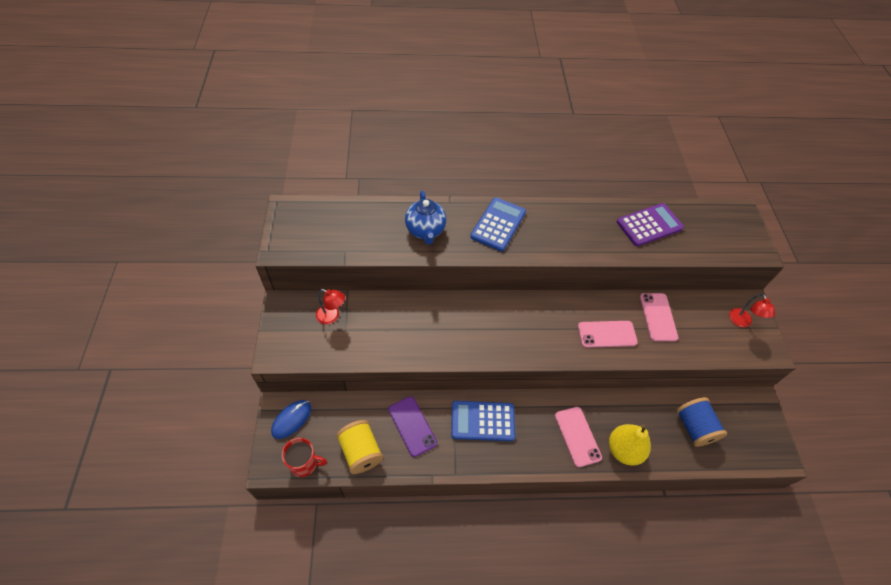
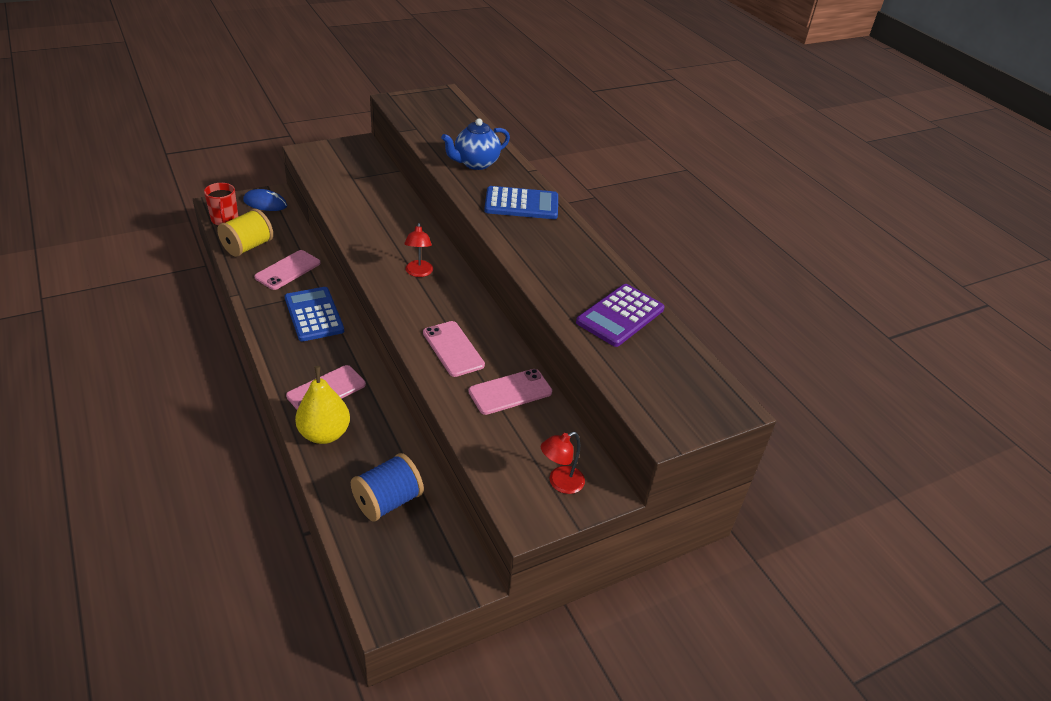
camera: 65 degrees right, 15 degrees down
(332, 316) = (363, 169): red lamp -> red lamp (418, 273)
(412, 426) = (288, 270): purple phone -> pink phone
(649, 225) = (620, 316): purple calculator -> purple calculator turned 90 degrees clockwise

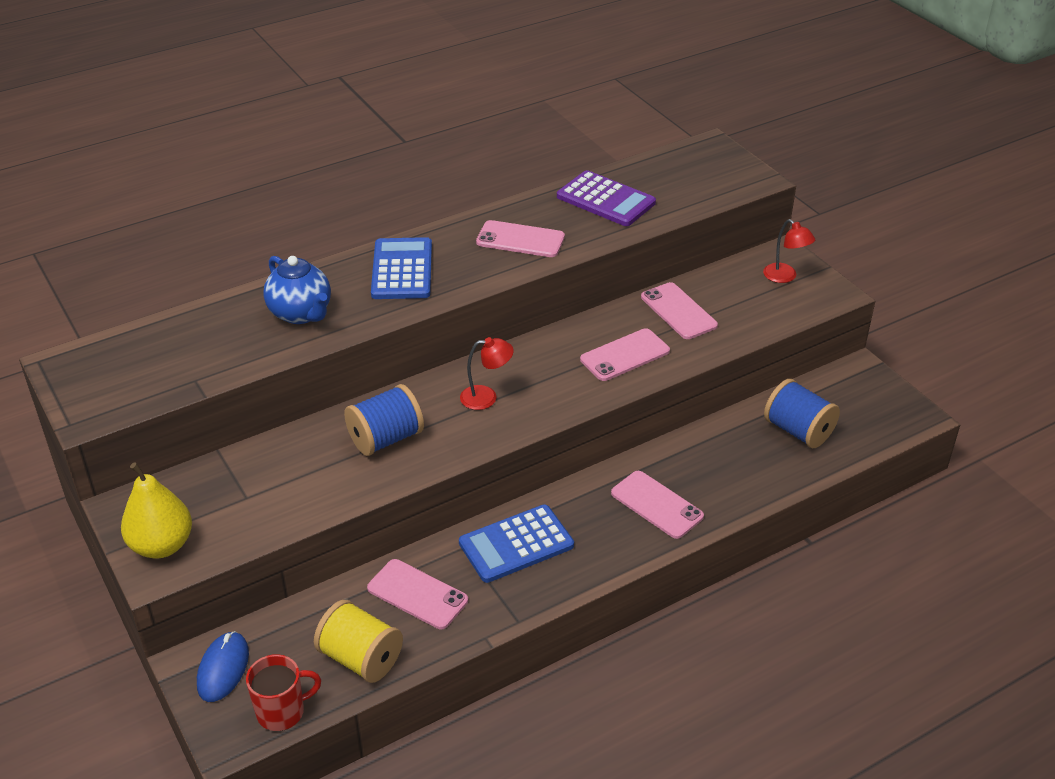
camera: 90 degrees left, 0 degrees up
(324, 434) = (726, 493): yellow pear -> yellow pear (162, 545)
(387, 228) = (385, 439): none -> blue spool
(557, 261) = (520, 240): none -> pink phone

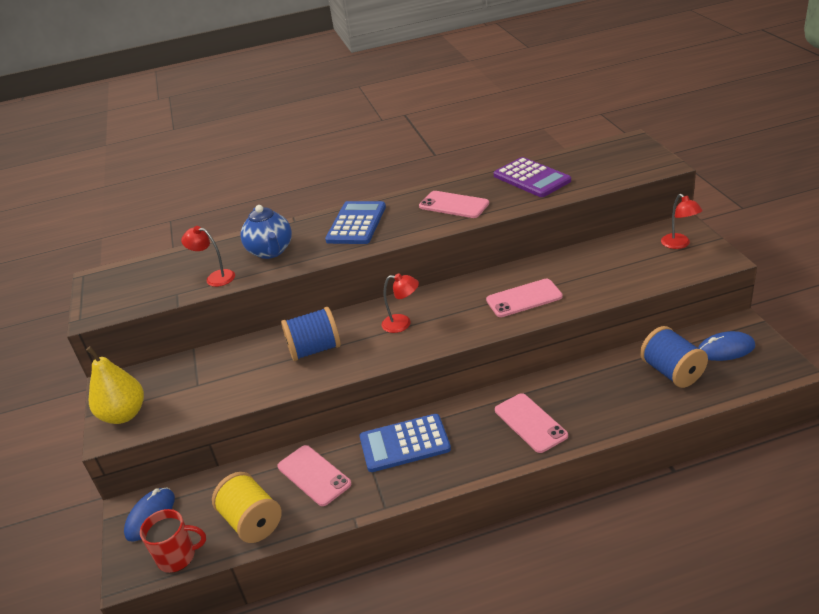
camera: 20 degrees right, 5 degrees down
(239, 354) = (215, 277): none -> red lamp
(678, 311) = (579, 267): pink phone -> none
(849, 399) = (725, 349): none -> blue mouse

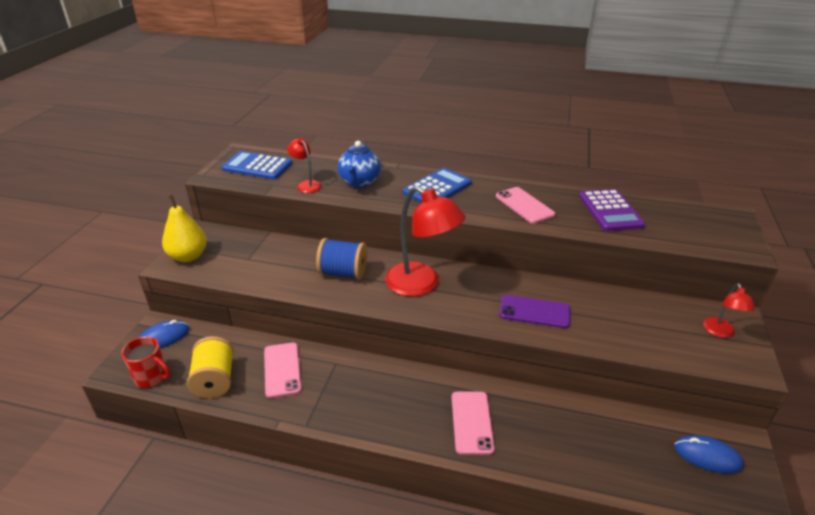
camera: 25 degrees right, 0 degrees up
(402, 324) = (421, 284): red lamp -> red lamp, size x2.04
(404, 443) = (363, 382): blue calculator -> blue calculator (257, 166)
(524, 298) = (534, 312): pink phone -> purple phone
(672, 372) = (635, 449): blue spool -> none

